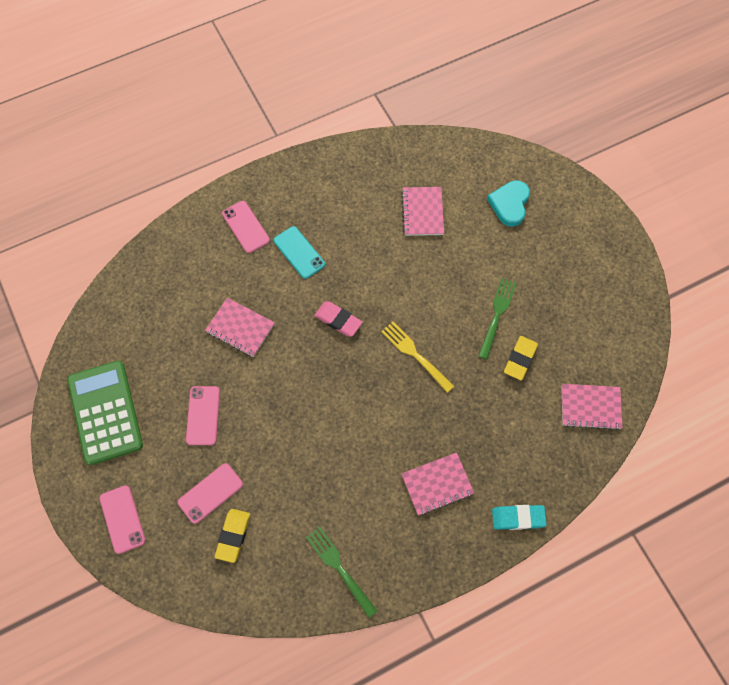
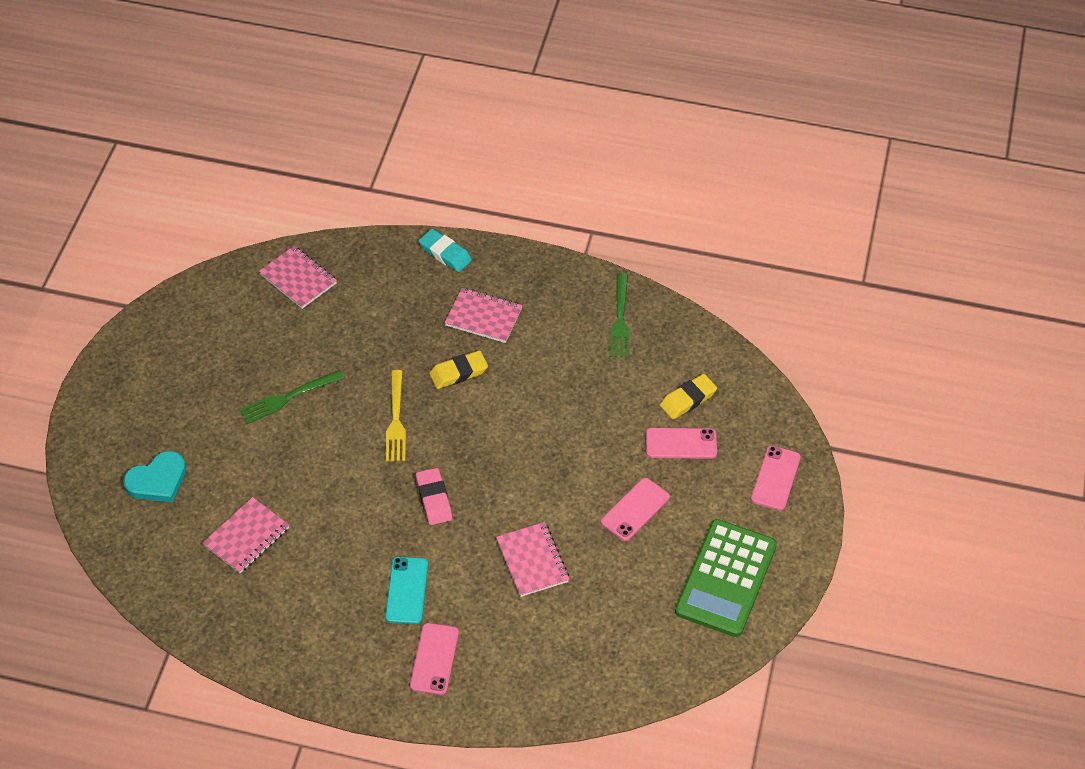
camera: 140 degrees left, 15 degrees down
(520, 359) = (311, 351): yellow eraser -> yellow eraser (458, 373)

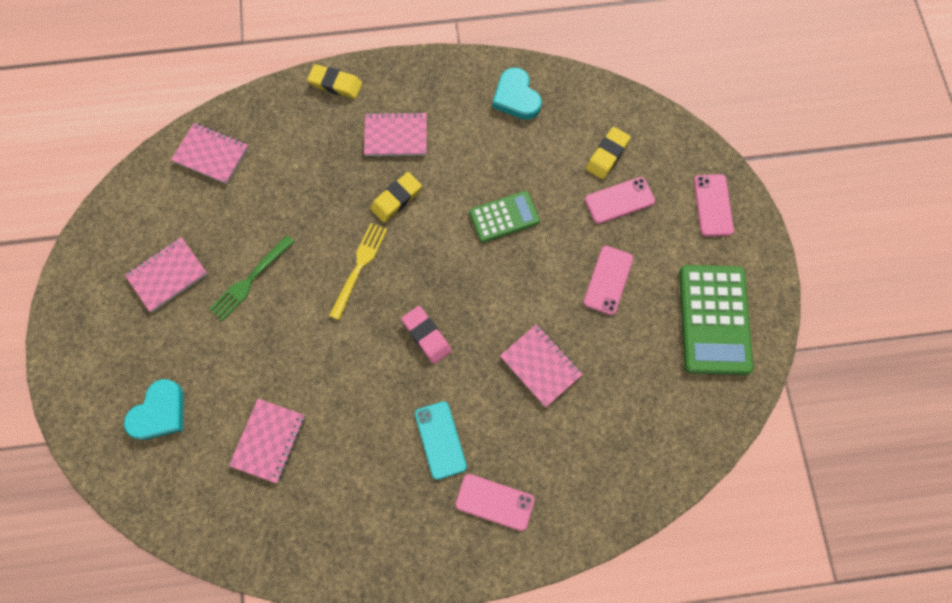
camera: 20 degrees left, 20 degrees up
(213, 369) = (167, 275): none -> pink notebook
(396, 420) = (359, 267): yellow fork -> yellow fork turned 135 degrees counterclockwise
(434, 659) = (494, 502): pink phone -> pink phone turned 60 degrees counterclockwise
(445, 253) = (336, 84): turquoise eraser -> yellow eraser
(557, 421) = (504, 217): none -> green calculator
(620, 319) = (516, 97): green fork -> turquoise heart

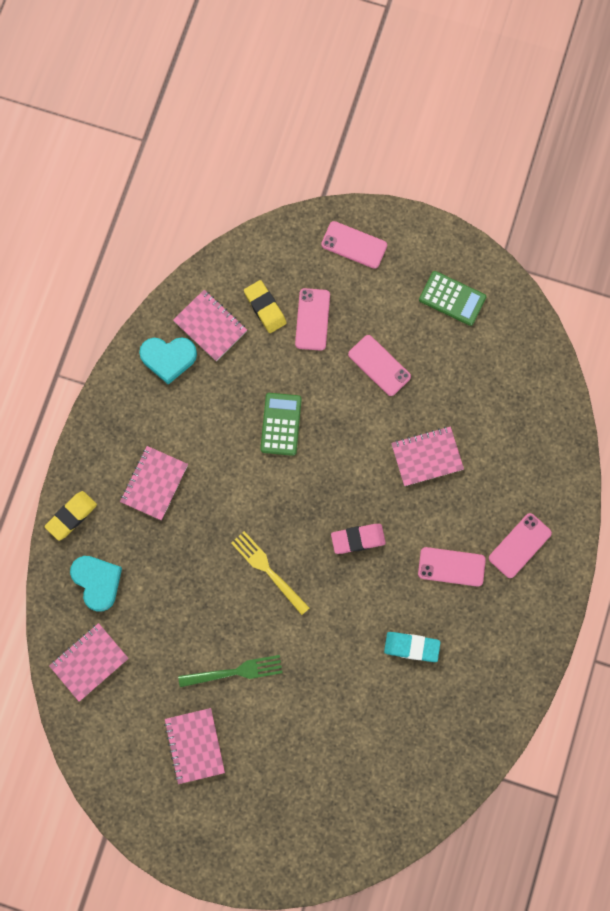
camera: 65 degrees left, 5 degrees up
(159, 412) = (321, 796): turquoise heart -> turquoise heart (97, 581)
(250, 280) = (235, 672): green fork -> green fork turned 75 degrees counterclockwise
(269, 440) = (388, 709): pink notebook -> pink notebook (210, 326)
(341, 435) = (411, 647): none -> turquoise eraser
(396, 199) = (218, 510): yellow eraser -> none
(440, 440) = (451, 566): turquoise phone -> pink phone
(714, 319) = (452, 298): green calculator -> green calculator, size x0.60

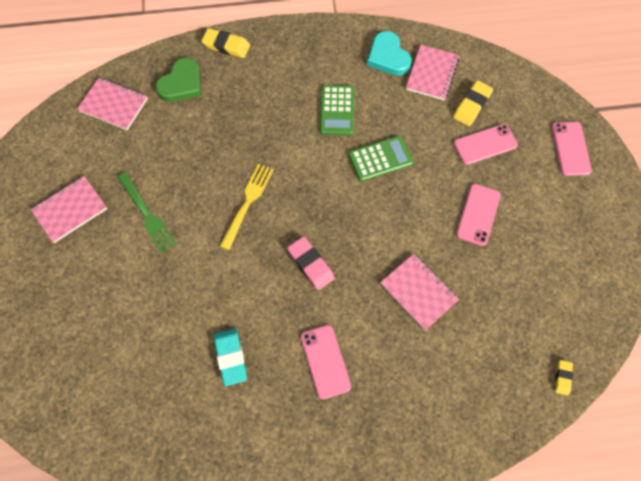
camera: 65 degrees right, 10 degrees down
(97, 581) = (181, 83): turquoise heart -> green heart
(154, 483) = (280, 89): pink notebook -> none
(452, 298) = (579, 250): green calculator -> green calculator (337, 110)
(520, 545) = (379, 421): pink phone -> none
(551, 378) = (562, 378): none -> yellow eraser

